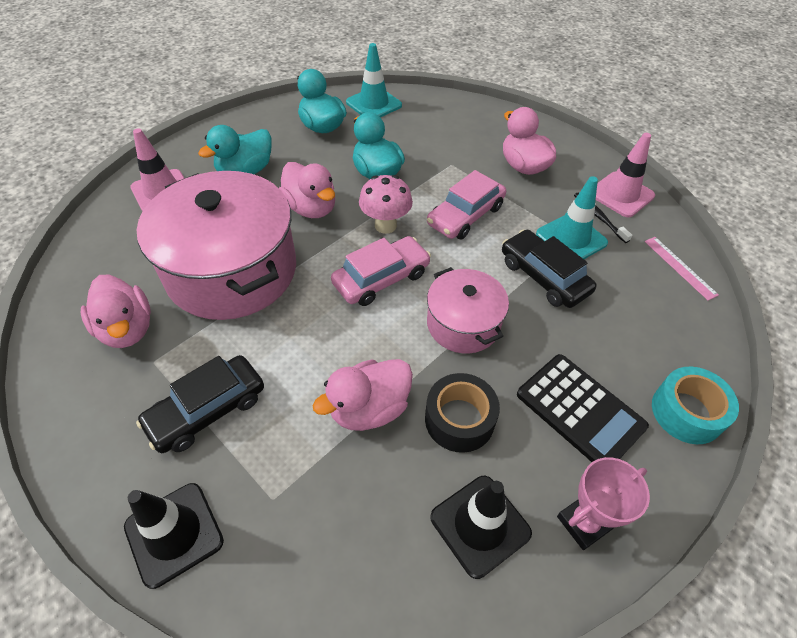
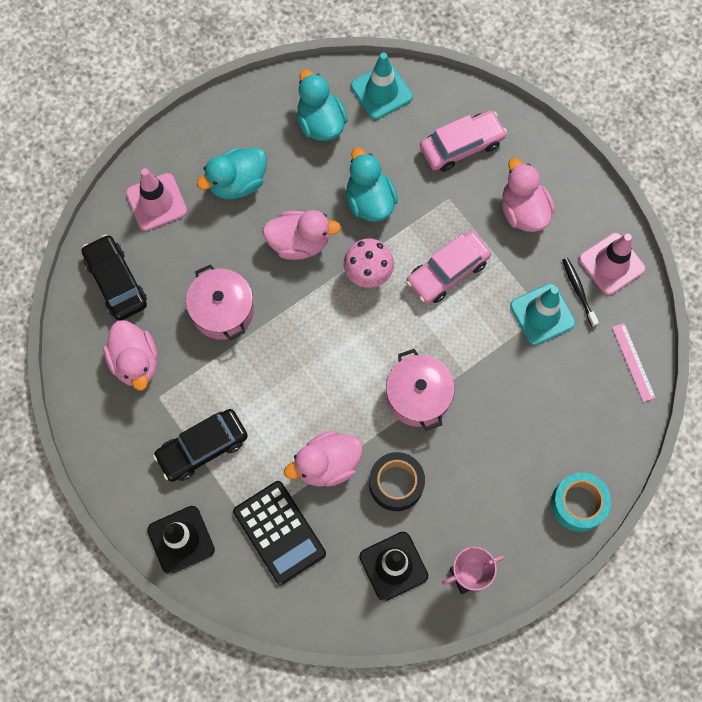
camera: 10 degrees right, 20 degrees up
(232, 270) = (222, 311): pink pot -> pink pot, size x0.53
(311, 208) = (299, 243): pink duck -> pink duck turned 60 degrees counterclockwise
(381, 278) = (355, 337): pink car -> pink car (461, 146)
(544, 276) = (503, 355): black car -> black car (116, 282)
(580, 410) = (493, 490): black calculator -> black calculator (279, 532)

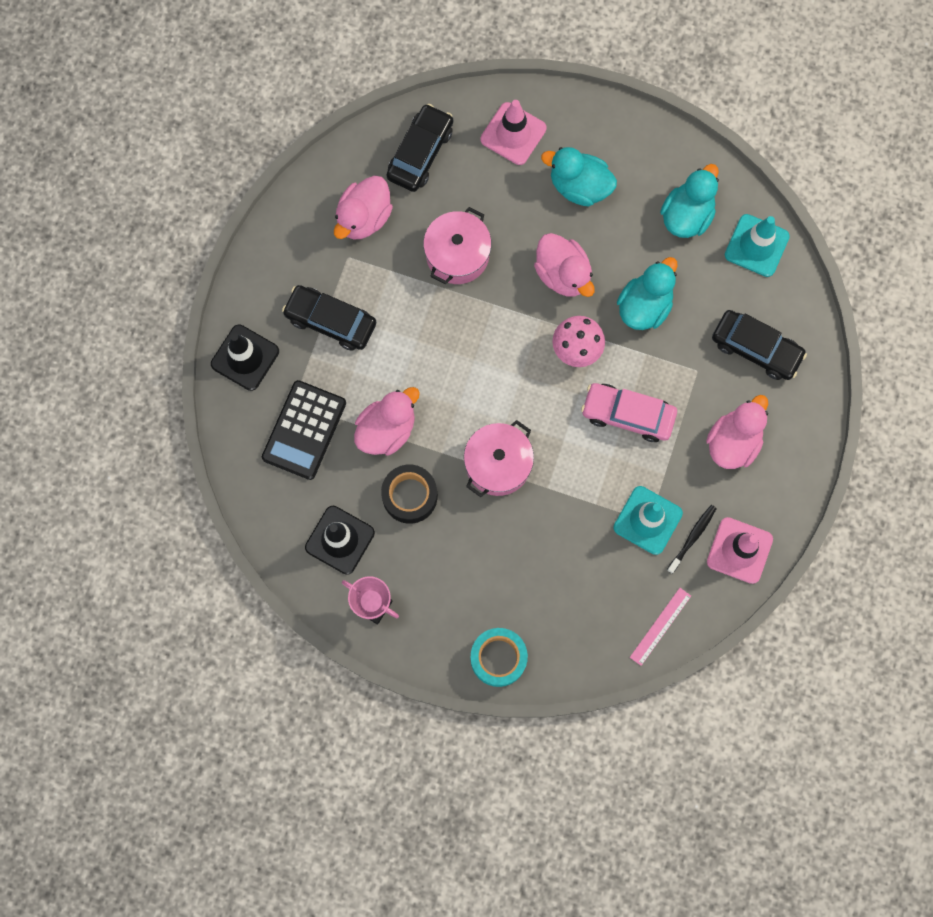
camera: 55 degrees right, 5 degrees up
(327, 464) = (387, 429): pink duck -> pink duck turned 105 degrees clockwise
(461, 146) = (756, 348): pink car -> black car

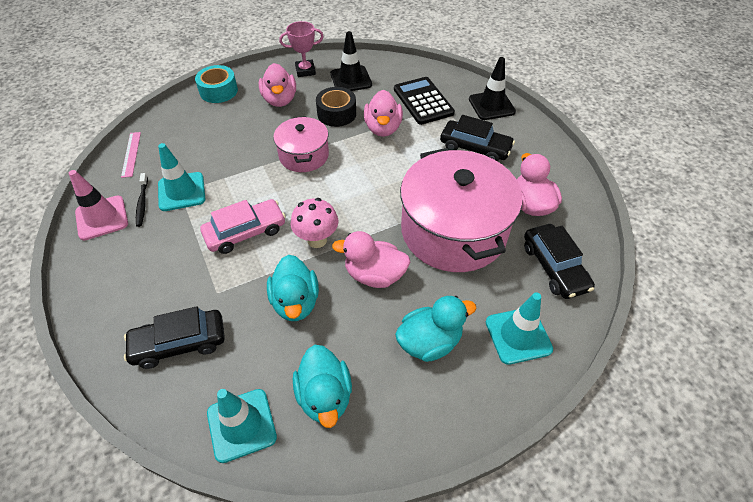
camera: 135 degrees right, 25 degrees down
(330, 321) = (475, 148): black car -> black car turned 45 degrees clockwise
(457, 255) = (453, 231): pink pot -> pink pot, size x1.88
(513, 134) = (518, 335): pink traffic cone -> turquoise traffic cone
(733, 442) = (152, 270): pink duck -> pink duck (280, 100)

